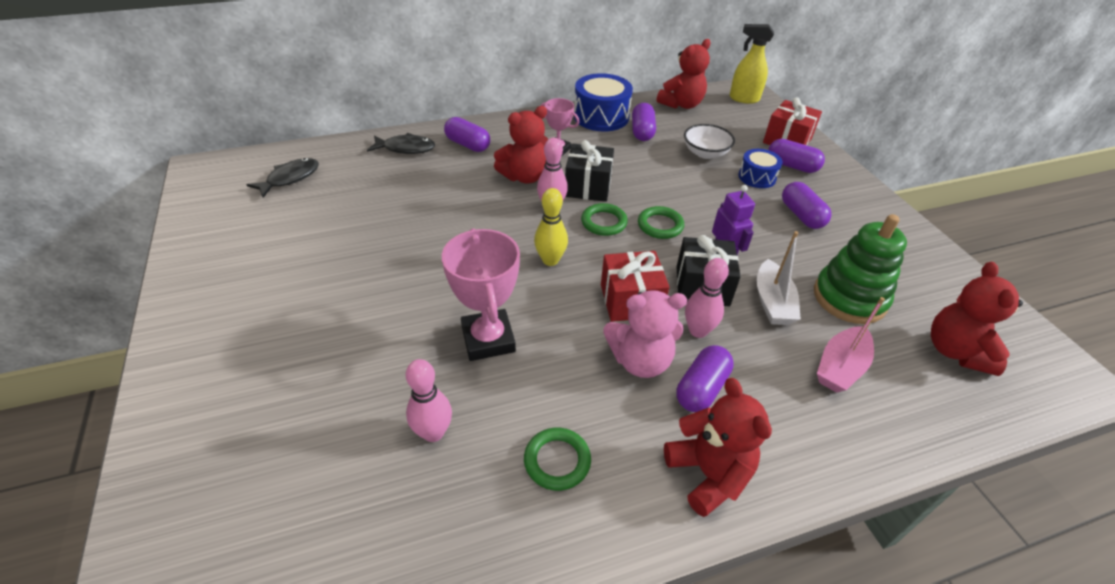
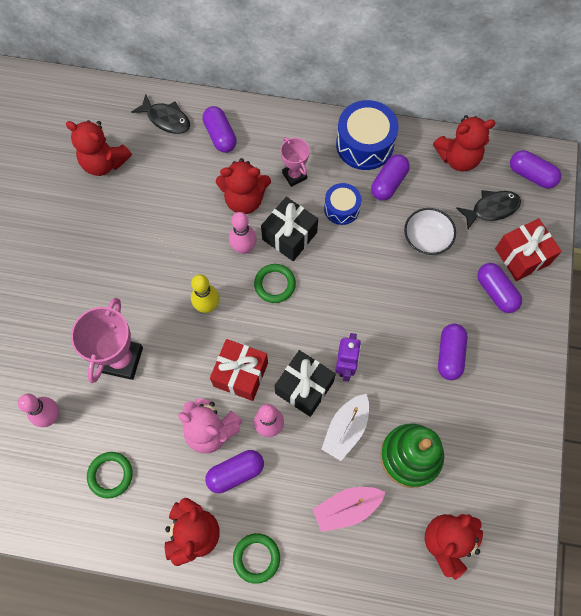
camera: 30 degrees right, 25 degrees up
(290, 178) = (60, 121): black fish -> black fish (491, 209)
(359, 193) = (104, 162): none -> red teddy bear
(660, 225) = (318, 309): green ring -> green ring (256, 558)
(743, 99) = (531, 175): yellow spray bottle -> purple capsule
(757, 177) = (449, 291): blue drum -> blue drum (341, 208)

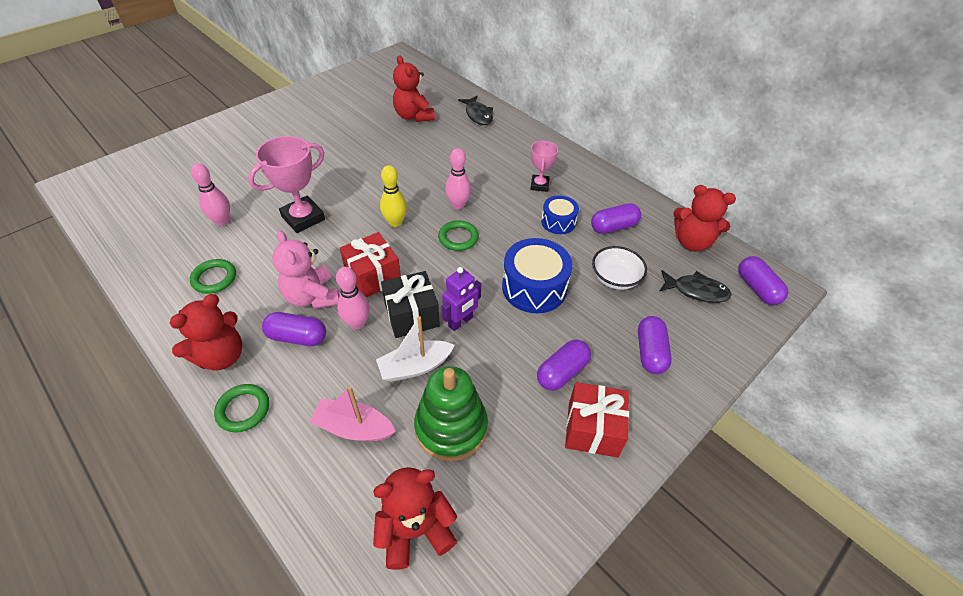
camera: 35 degrees right, 20 degrees down
(220, 135) = (506, 139): purple capsule -> none
(244, 199) = (487, 179): red teddy bear -> none
(289, 236) = (500, 216): black gift -> none
(364, 144) = (614, 195): blue drum -> blue drum (534, 287)
(522, 256) = (700, 341): red gift -> red gift (592, 429)

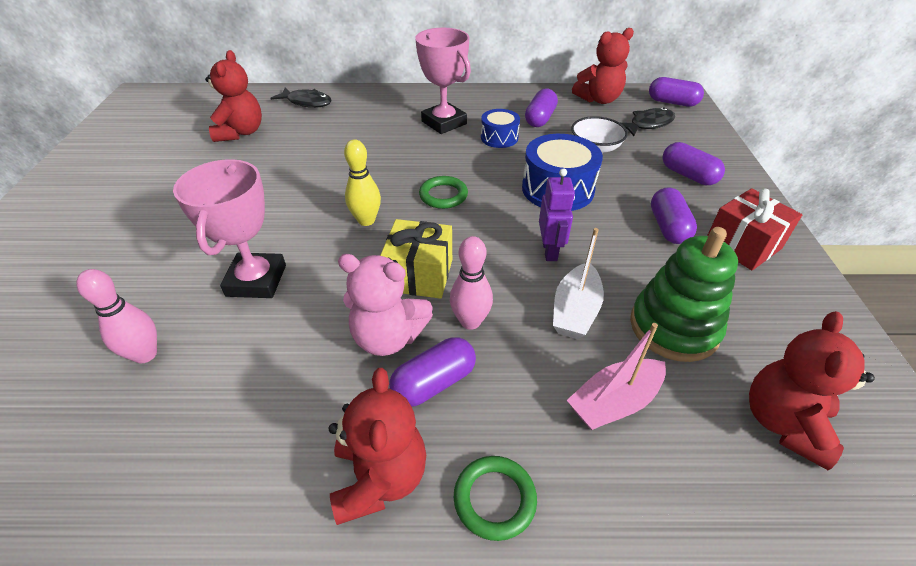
camera: 45 degrees left, 5 degrees down
(214, 278) = (235, 415): green ring -> none
(373, 276) = (419, 275): red gift -> yellow gift
(412, 315) = (505, 277): black gift -> none
(414, 116) = (241, 132): red teddy bear -> red teddy bear turned 105 degrees counterclockwise
(458, 205) = (401, 173): pink bowling pin -> none
(539, 185) = (444, 123): pink trophy -> pink trophy, size x1.69

